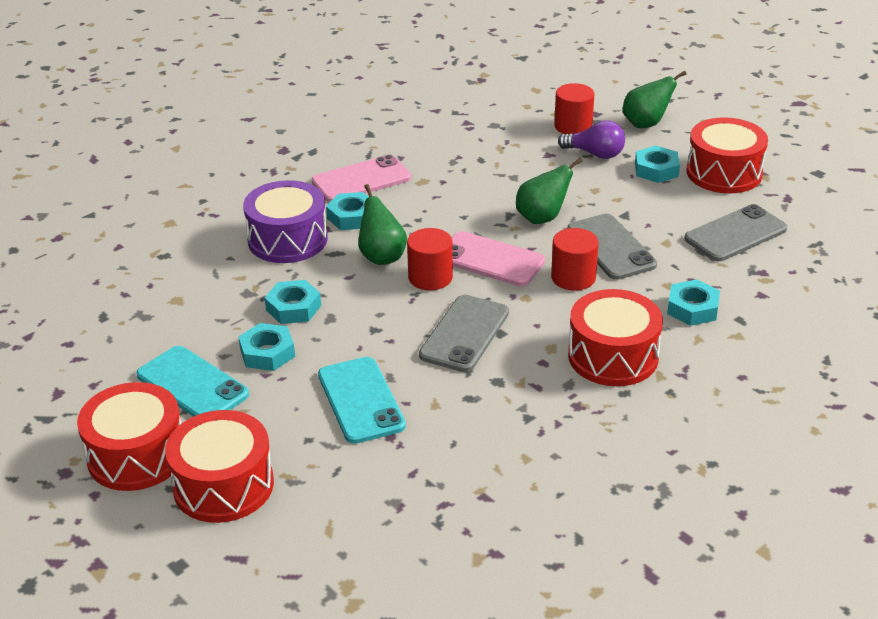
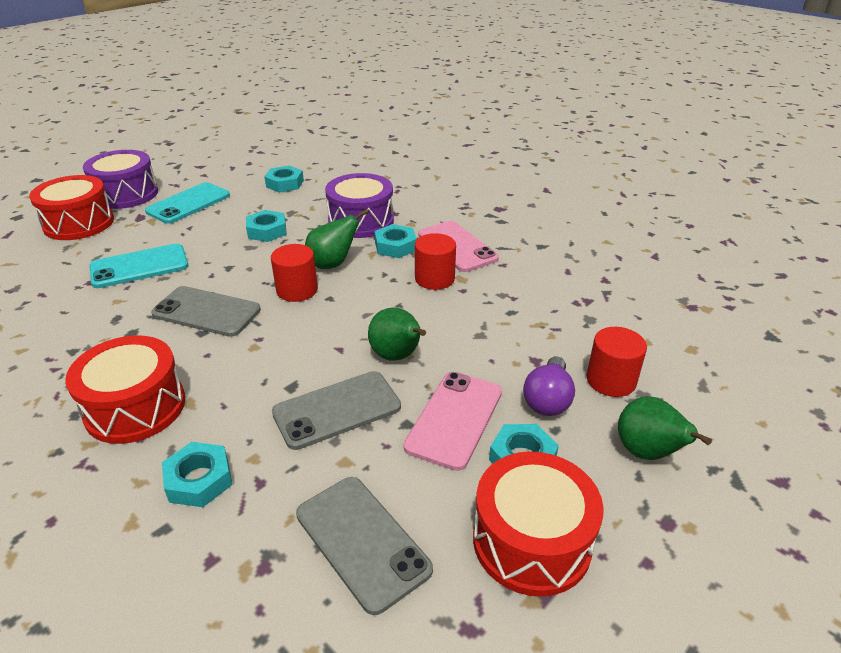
camera: 85 degrees right, 0 degrees up
(136, 455) = (126, 194): red drum -> purple drum
(267, 353) = (214, 226): turquoise nut -> turquoise nut (285, 184)
(490, 260) = (321, 323): pink phone -> pink phone (454, 419)
(573, 277) = (281, 379): red cylinder -> red cylinder (434, 279)

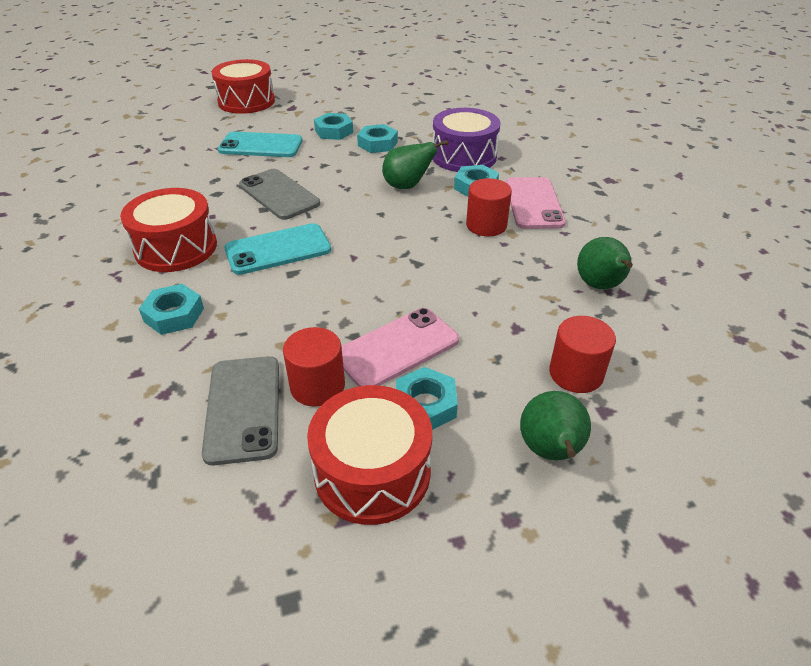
camera: 30 degrees right, 5 degrees up
(126, 194) = (296, 87): purple drum -> none
(188, 203) = (335, 106): turquoise phone -> turquoise phone (278, 250)
(285, 184) = (426, 108): turquoise nut -> turquoise nut (334, 131)
(297, 290) = (360, 199): red cylinder -> red cylinder (317, 386)
(337, 410) = (310, 303): grey phone -> none
(397, 356) = (394, 279): green pear -> green pear (600, 286)
(548, 399) = (496, 366): purple light bulb -> none

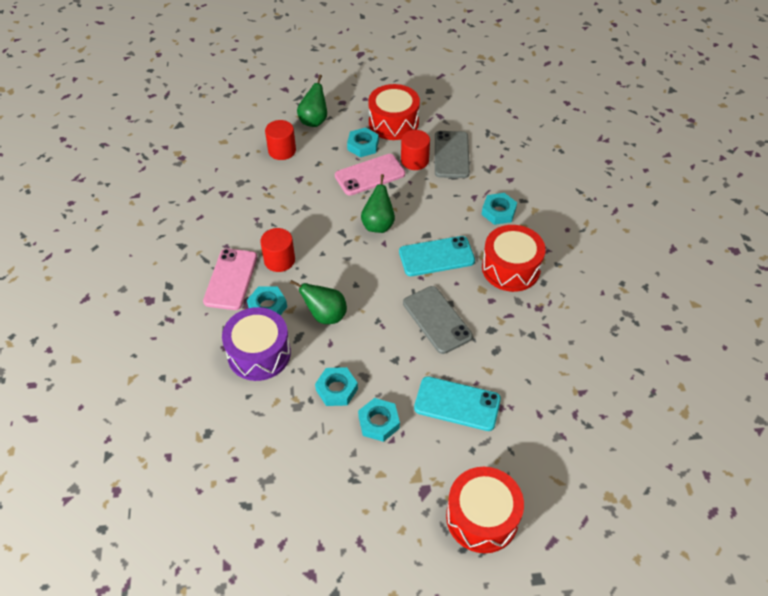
camera: 170 degrees left, 10 degrees up
(600, 286) = (233, 198): green pear -> green pear (378, 225)

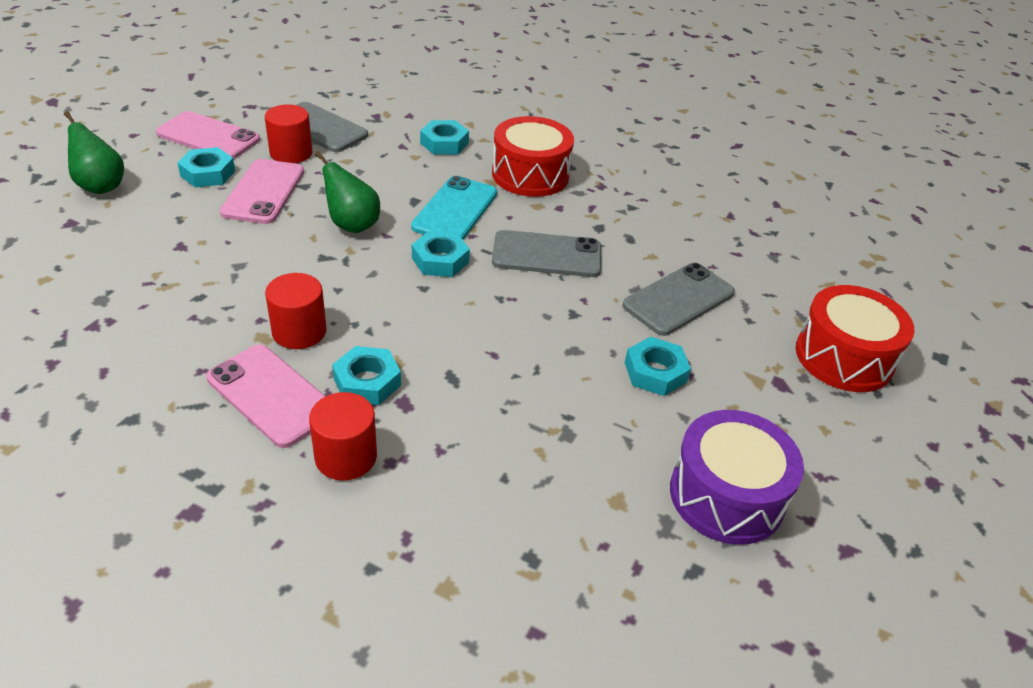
camera: 60 degrees left, 10 degrees down
(259, 353) = (441, 430): purple drum -> purple drum (726, 495)
(282, 150) = (106, 235): red cylinder -> red cylinder (346, 457)
(325, 315) = (444, 336): green pear -> none
(336, 389) = (573, 384): turquoise nut -> turquoise nut (440, 260)
(393, 123) = (208, 136): red drum -> pink phone
(457, 404) = (678, 299): turquoise phone -> grey phone

